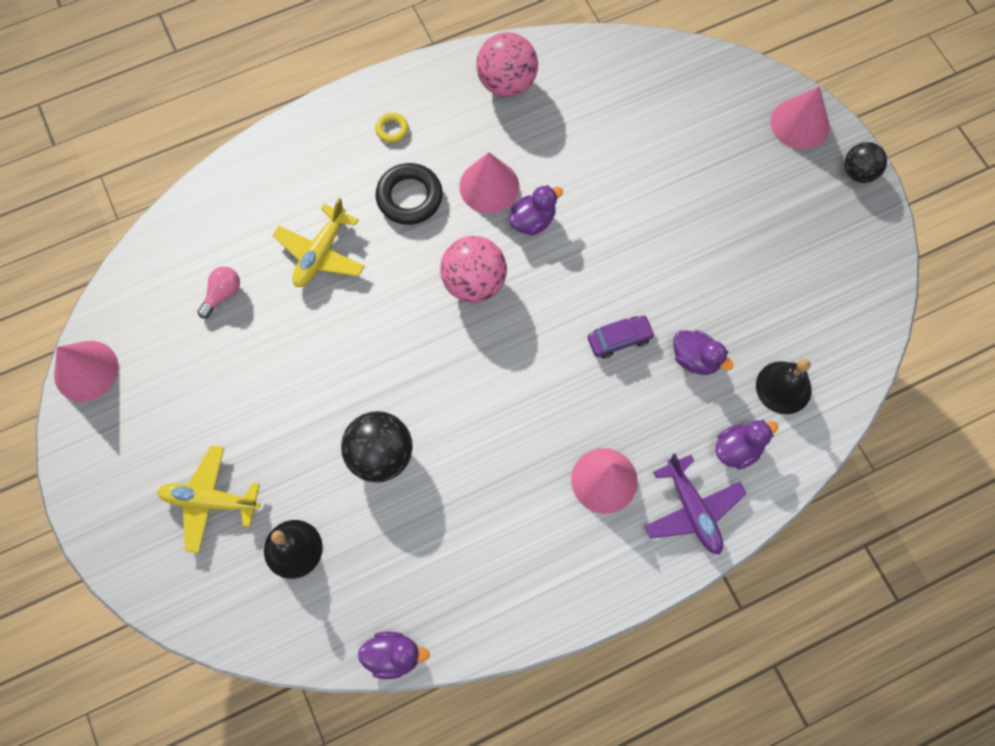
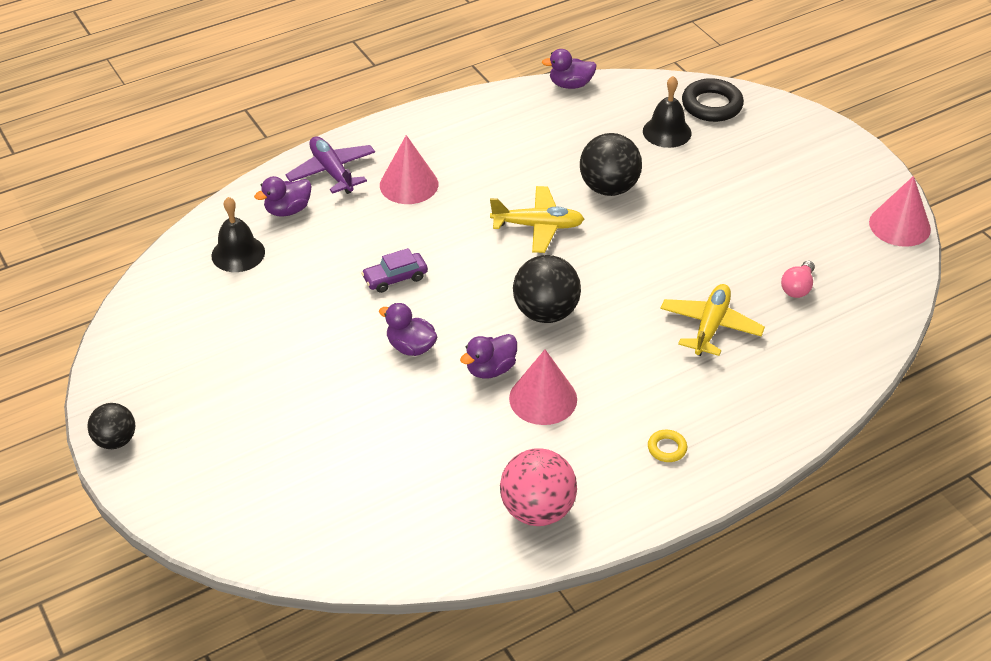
camera: 175 degrees right, 25 degrees down
(210, 501) = (747, 153): yellow plane -> yellow plane (538, 226)
(409, 197) = (630, 382): black ring -> black ring (711, 105)
(474, 283) = (546, 312): pink ball -> black ball
(695, 359) = (321, 268): purple duck -> purple duck (411, 347)
(800, 123) = (174, 489): pink cone -> none

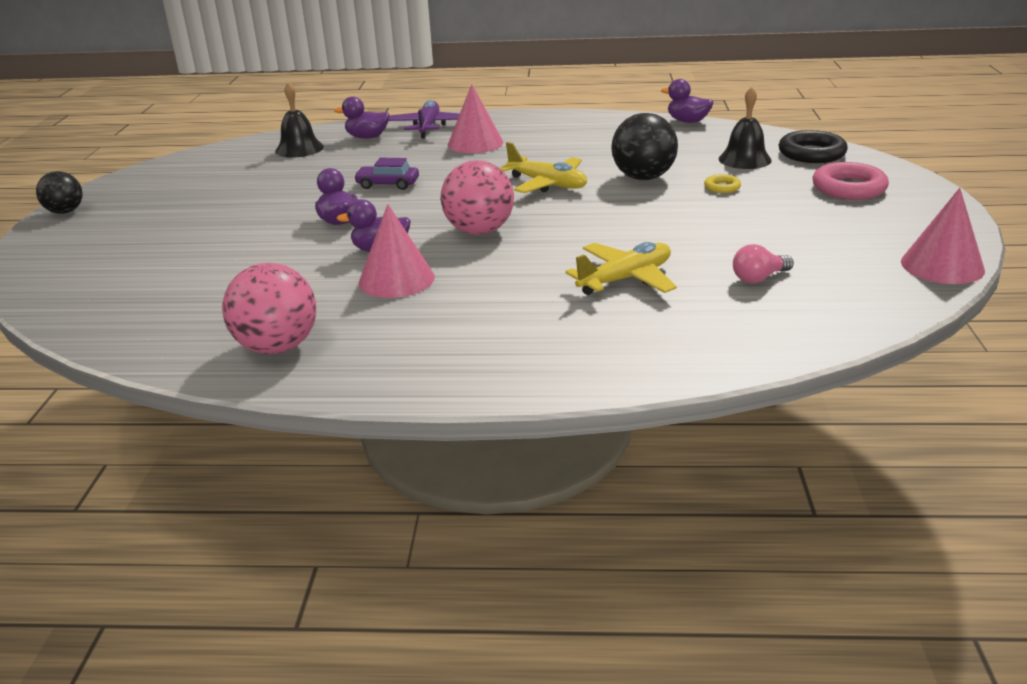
camera: 35 degrees right, 15 degrees down
(546, 312) = (479, 231): black ball -> pink ball
(667, 448) = (460, 346): yellow ring -> yellow ring (722, 187)
(774, 148) = (848, 188): none -> pink ring

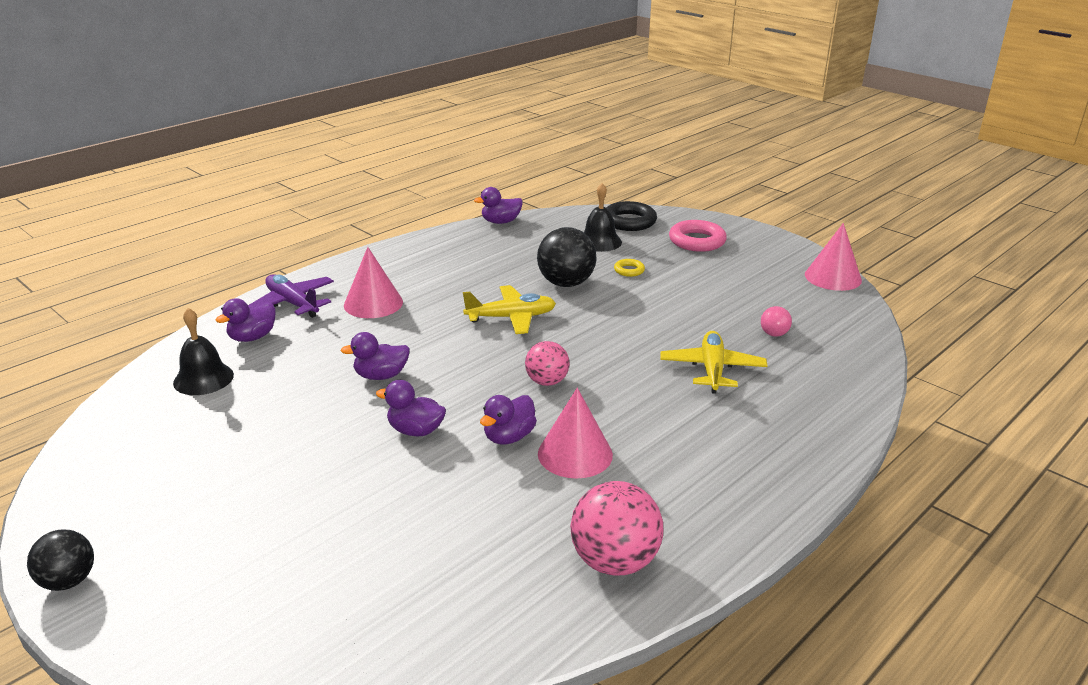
camera: 50 degrees left, 0 degrees up
(387, 184) = (381, 376): purple car -> purple duck
(479, 231) = (547, 381): pink ball -> pink ball, size x0.63

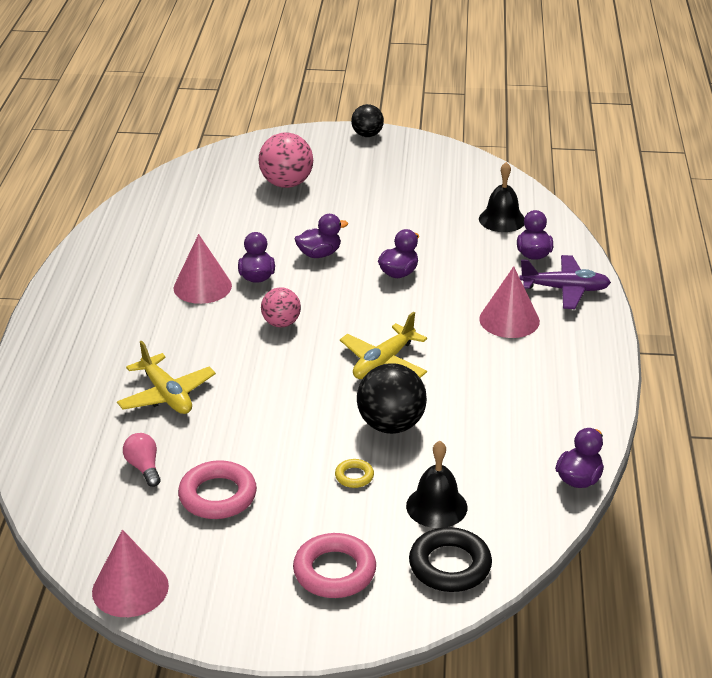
camera: 140 degrees right, 5 degrees up
(614, 562) = (120, 247): pink ball -> pink ball (286, 184)
(733, 295) = (217, 496): none -> pink ring

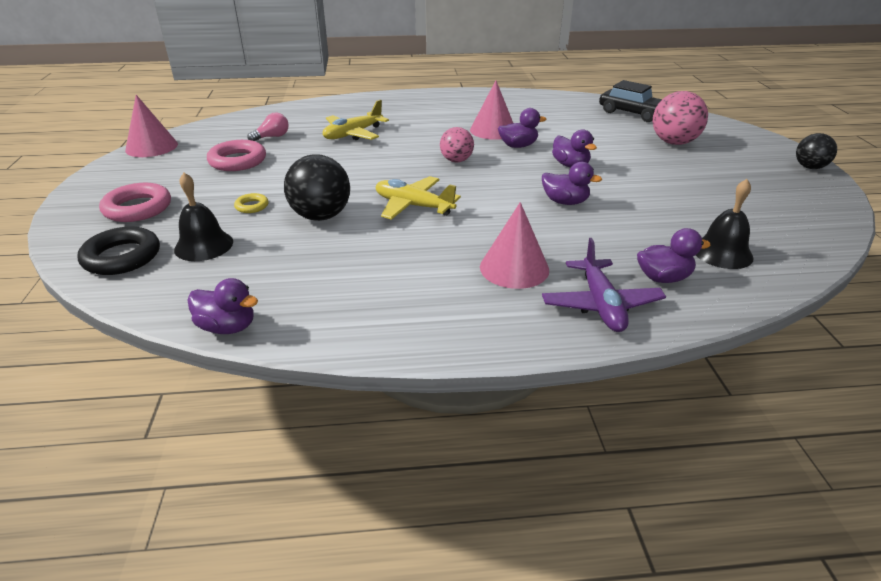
camera: 80 degrees right, 0 degrees up
(195, 187) = (632, 113): none -> black car

